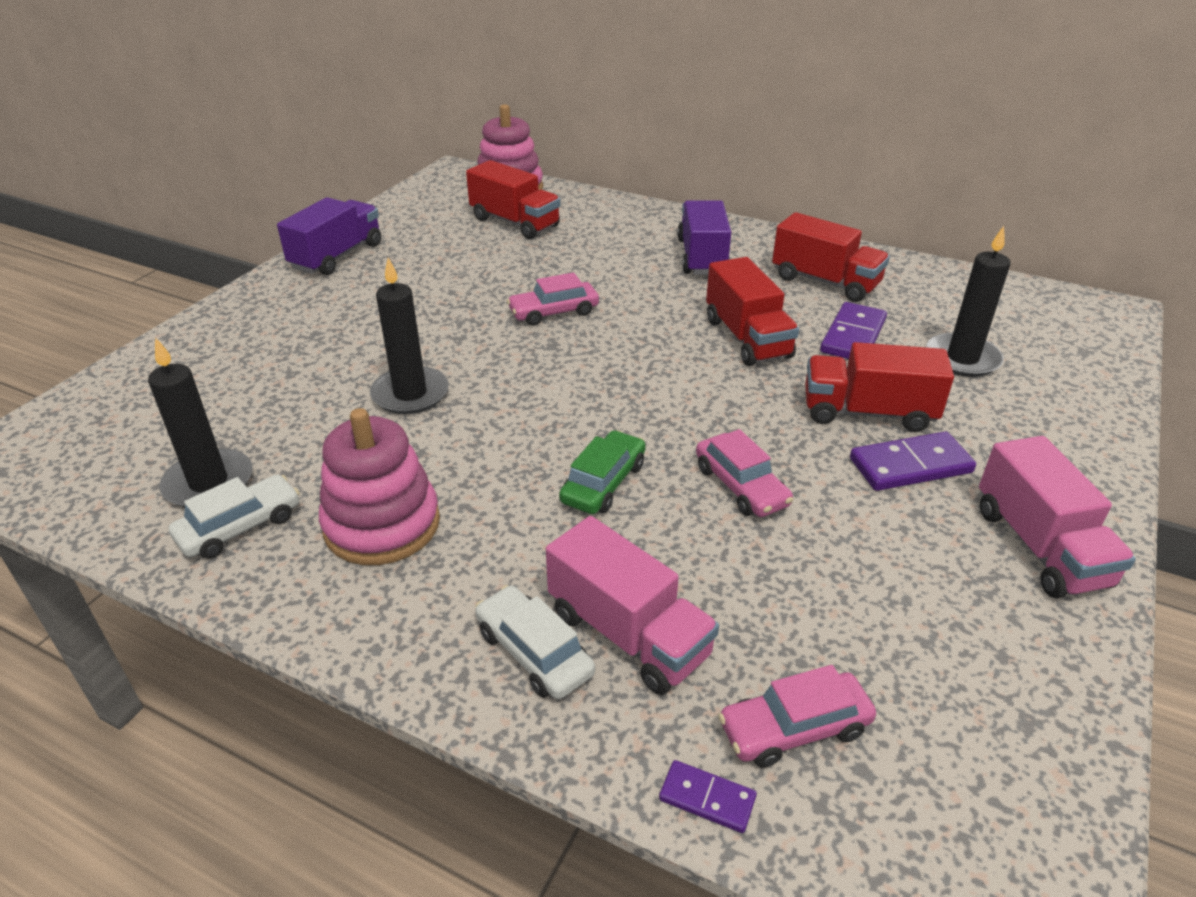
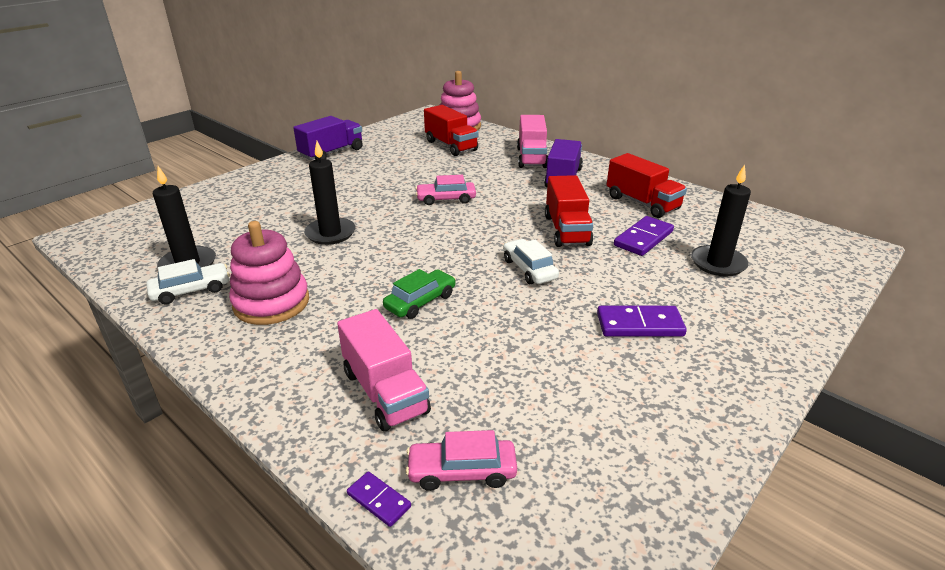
camera: 15 degrees right, 5 degrees down
(534, 652) = (320, 391): white car -> white car (529, 269)
(741, 486) = (510, 318): pink car -> none
(868, 412) = (627, 287): red truck -> none
(1039, 547) = (709, 392): pink truck -> pink truck (531, 158)

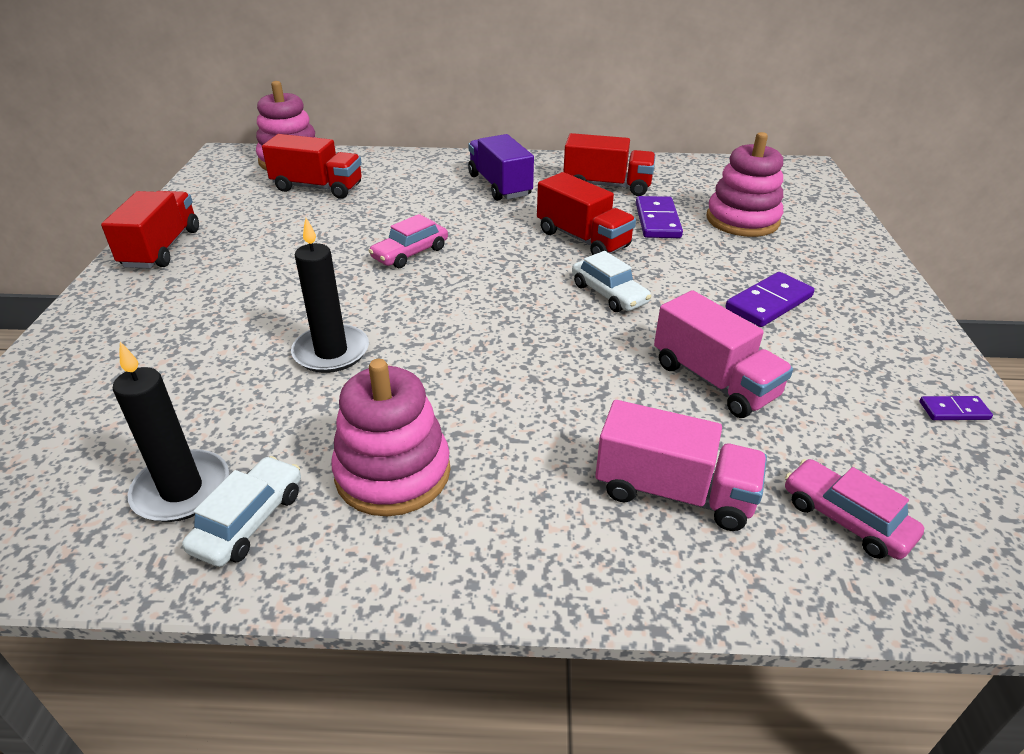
camera: 40 degrees left, 5 degrees up
(332, 153) = (162, 248): purple truck -> red truck
(379, 500) = (831, 597): purple domino -> purple domino (953, 410)
(420, 301) = (560, 379): green car -> none
(462, 471) = (845, 518): pink car -> pink car turned 90 degrees clockwise
(529, 269) = (609, 294): white car -> white car turned 150 degrees counterclockwise
(531, 158) = (433, 173): pink truck -> pink truck (714, 380)
(718, 263) = (742, 220): black candle -> pink stacking toy

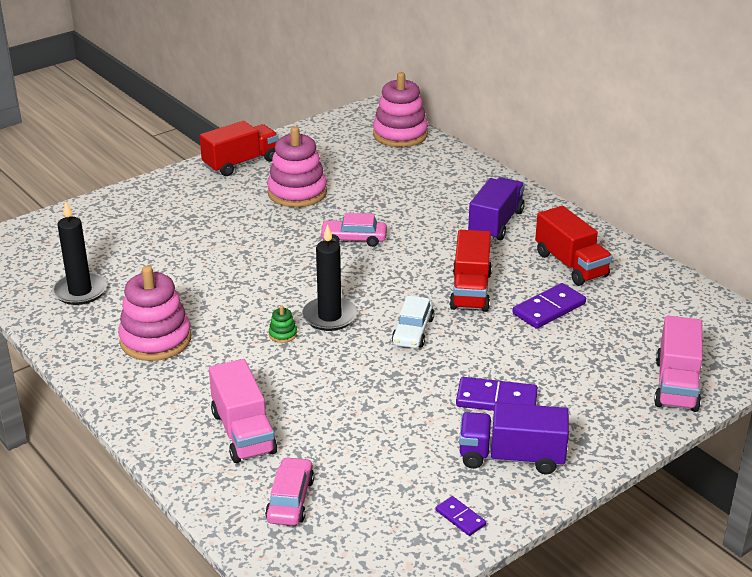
camera: 50 degrees right, 5 degrees down
(249, 521) = (83, 319): white car -> none
(317, 187) = (381, 164): red truck -> none
(331, 352) = (222, 270): black candle -> black candle (329, 316)
(513, 370) = (283, 334): none -> green stacking toy
(714, 380) = (367, 409): pink truck -> pink truck (676, 385)
(742, 220) = (613, 345): pink stacking toy -> pink stacking toy (297, 193)
(869, 336) = (511, 457): none -> purple truck

